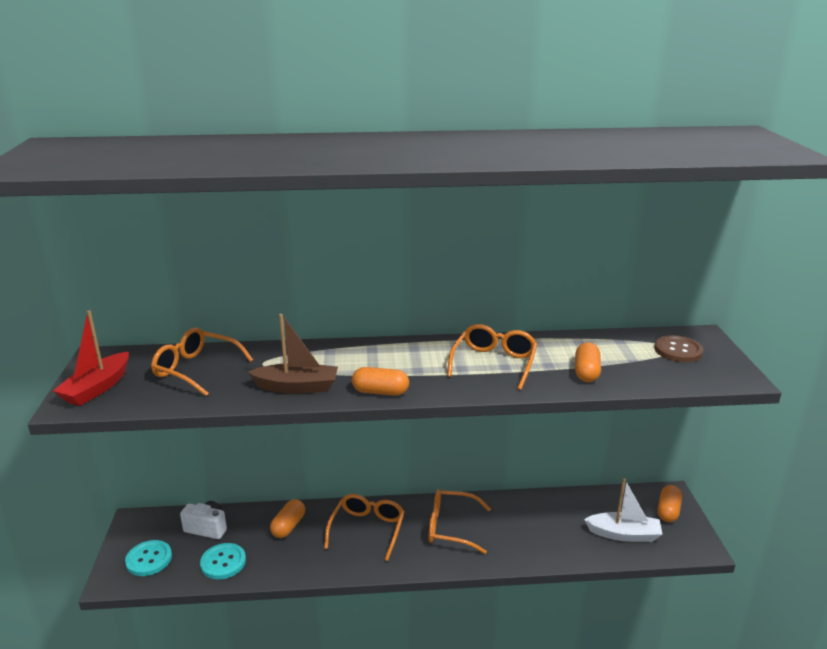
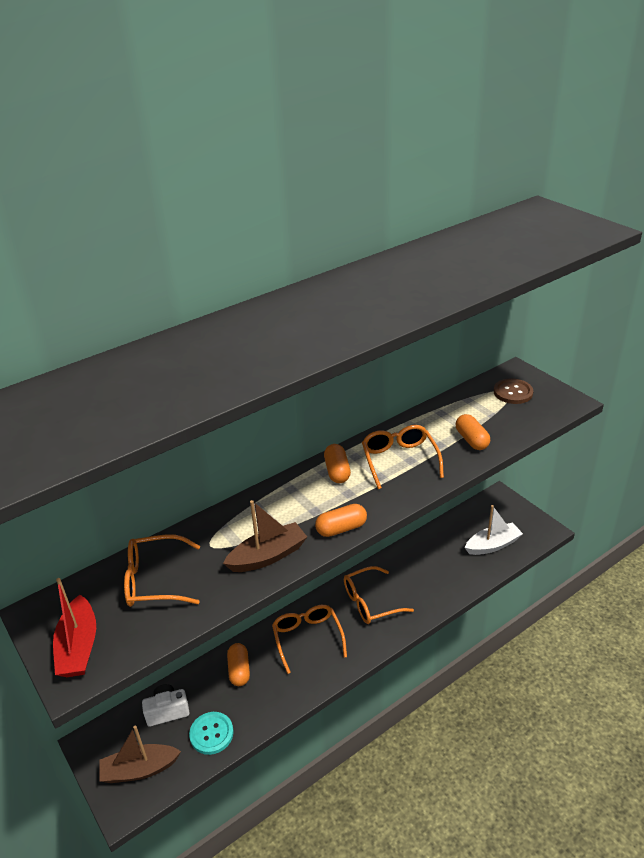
camera: 30 degrees left, 10 degrees up
(149, 559) = (139, 769): turquoise button -> brown boat
(668, 511) = (507, 511): orange capsule -> orange capsule (337, 471)

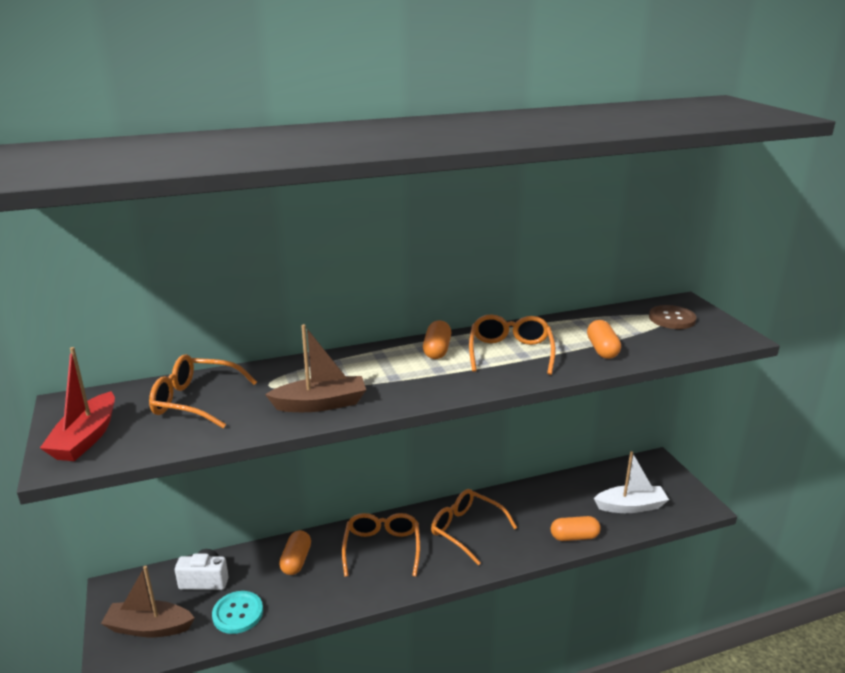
camera: 15 degrees right, 10 degrees down
(341, 528) = (412, 396): orange capsule -> orange capsule (574, 537)
(371, 602) = (467, 530): orange glasses -> orange glasses turned 45 degrees clockwise

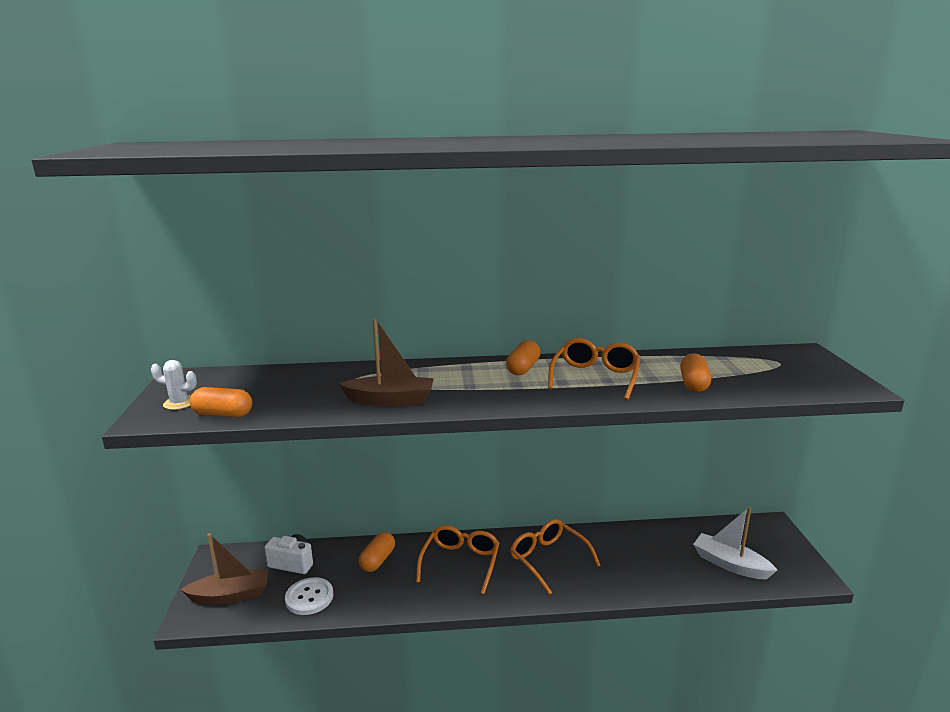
camera: 15 degrees right, 5 degrees down
(86, 438) = (179, 403): red boat -> white cactus
(149, 627) = (230, 595): brown boat -> brown boat turned 150 degrees clockwise
(196, 401) = (284, 386): orange glasses -> none
(238, 613) = (309, 597): turquoise button -> white button
(574, 537) = (659, 584): orange capsule -> orange capsule (223, 414)
(630, 506) = (730, 564): white boat -> white boat turned 150 degrees counterclockwise
(672, 319) = (784, 364): brown button -> none

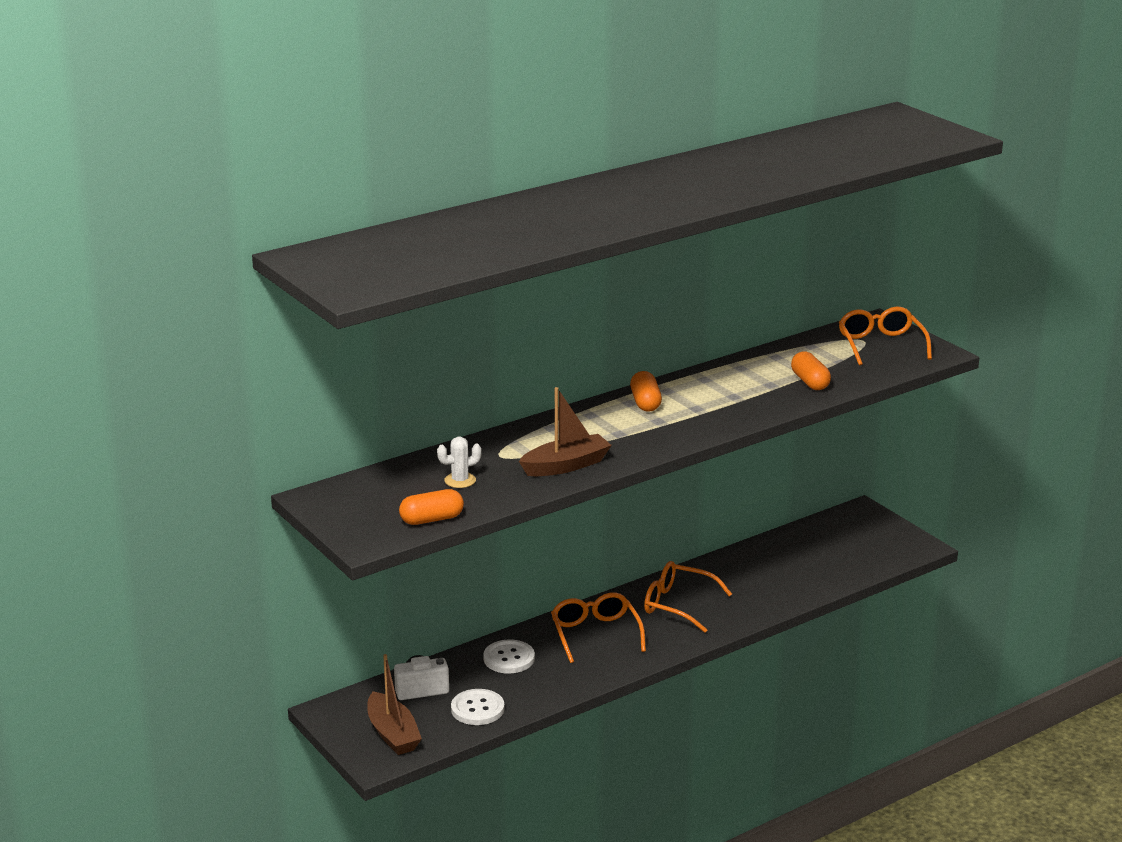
camera: 30 degrees left, 5 degrees up
(179, 403) = (367, 522): white cactus -> white cactus (460, 480)
(230, 595) = (393, 734): brown boat -> brown boat turned 105 degrees clockwise
(378, 560) = (509, 658): orange capsule -> white button
(595, 377) = (721, 396): orange glasses -> orange glasses (881, 345)
(730, 564) = (845, 558): white boat -> none

